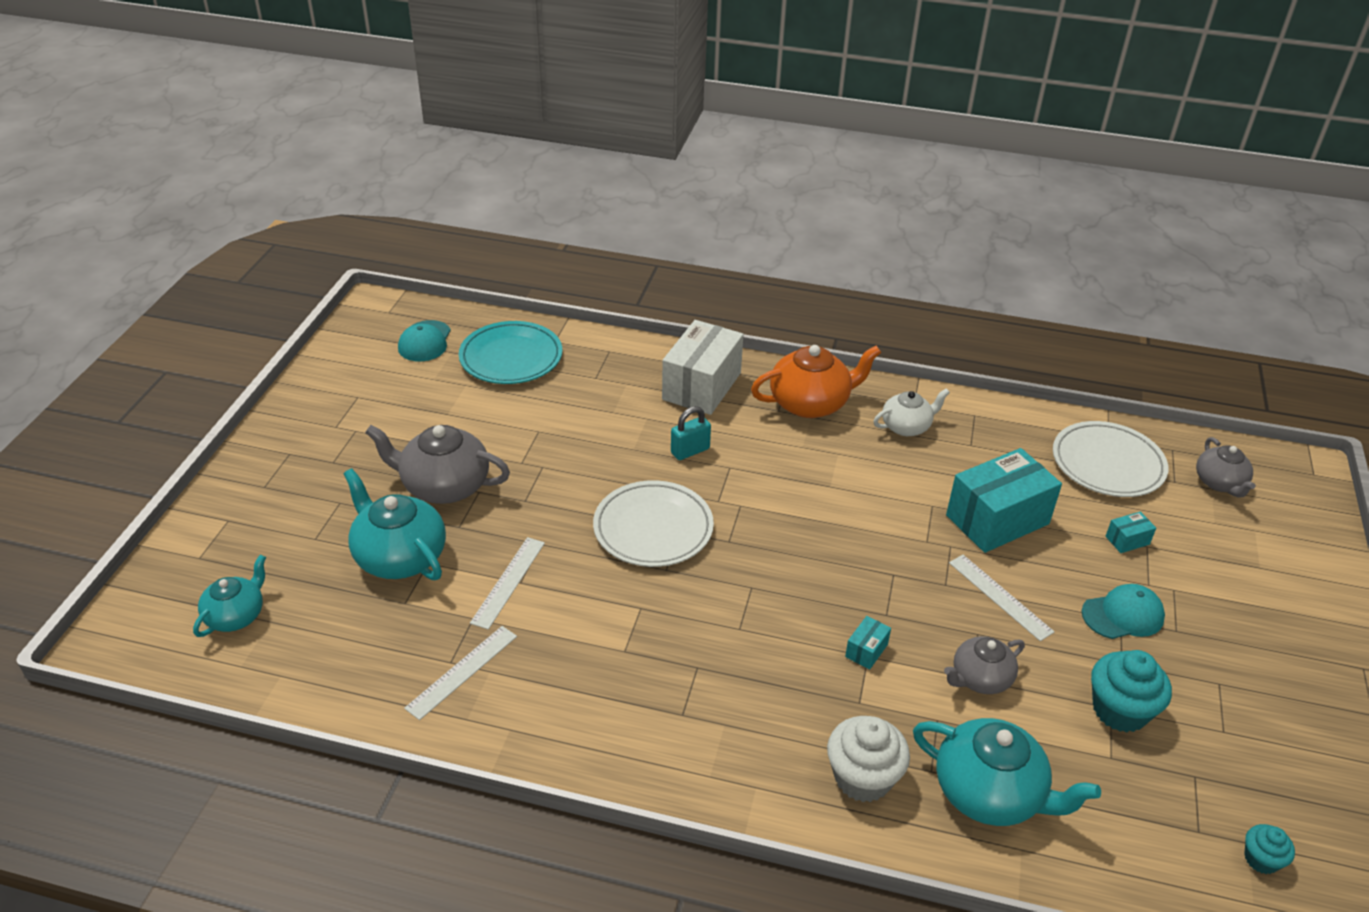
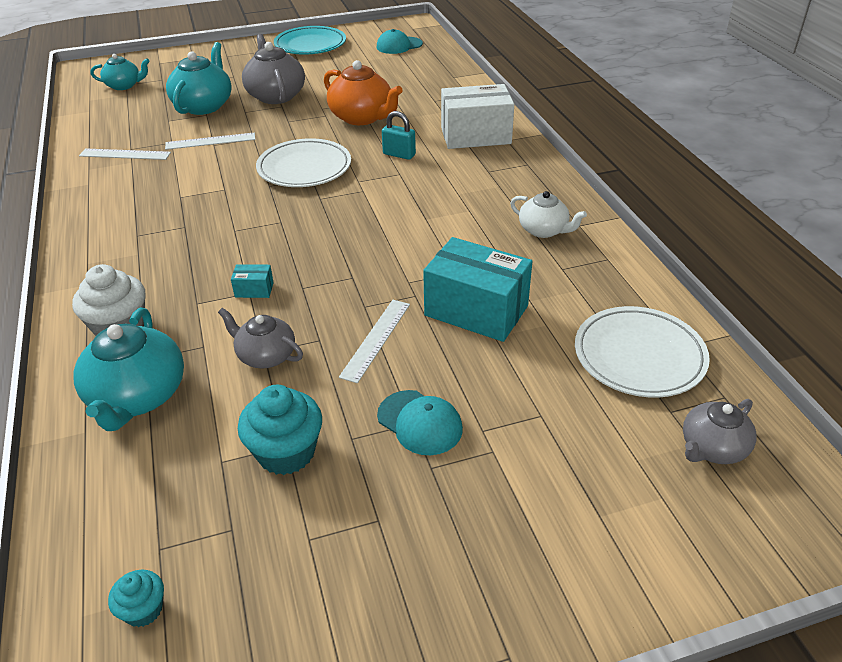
camera: 60 degrees right, 0 degrees up
(511, 358) = (418, 71): turquoise plate -> turquoise plate (310, 45)
(810, 403) = (515, 181): orange teapot -> orange teapot (362, 117)
(1127, 540) = (534, 399): turquoise box -> none

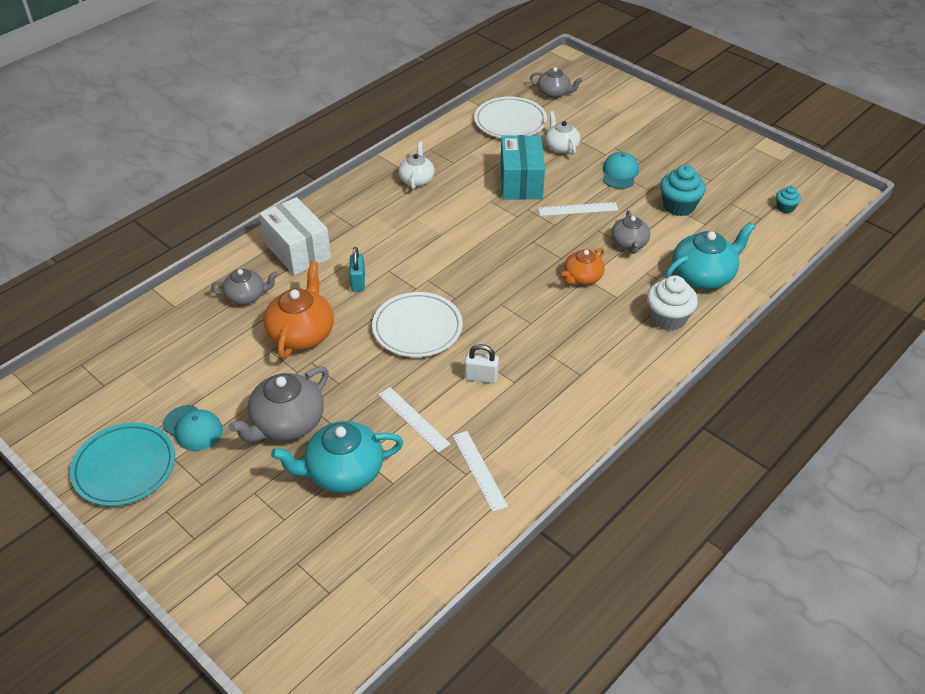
camera: 120 degrees left, 5 degrees up
(124, 85) = (333, 592): turquoise teapot -> none
(208, 182) = (481, 377): none -> white padlock
(254, 290) = (582, 277): turquoise box -> orange teapot
(399, 45) = (99, 382): turquoise cap -> turquoise cap (193, 428)
(435, 104) = (246, 296): none -> grey teapot
(535, 385) = (561, 147): none -> white teapot

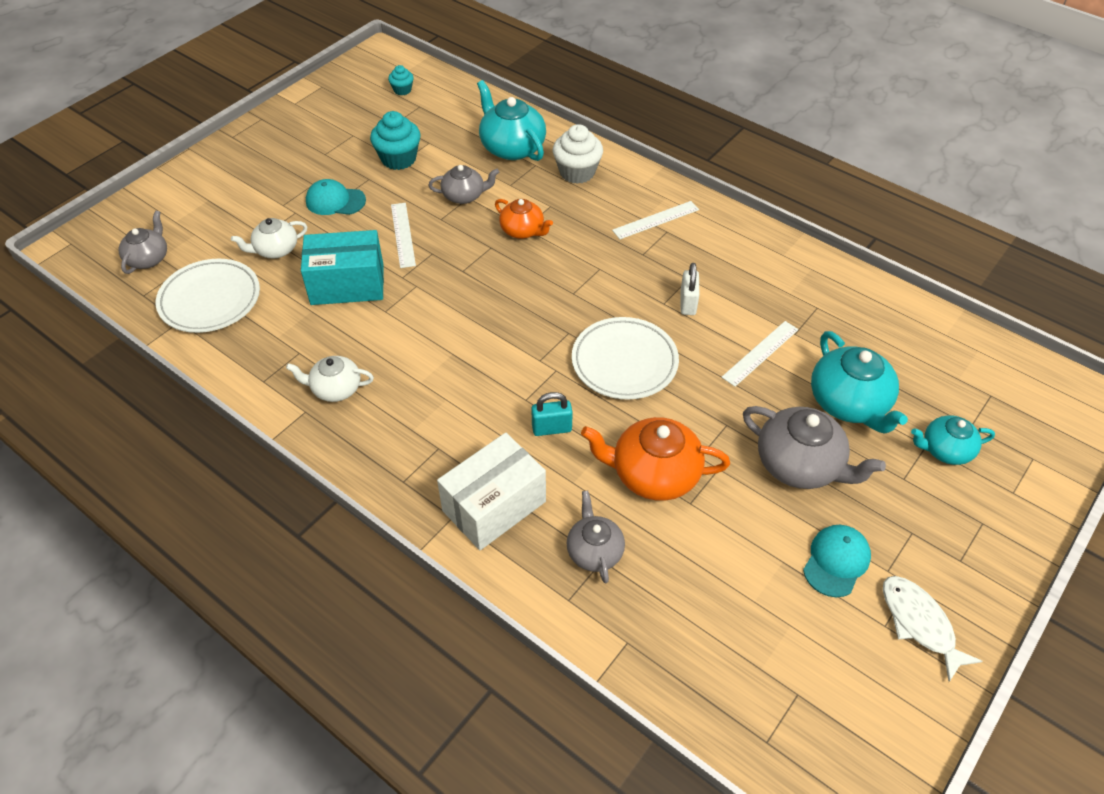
camera: 95 degrees left, 5 degrees up
(124, 467) = (919, 623): turquoise plate -> white fish
(275, 533) = (945, 450): none -> turquoise teapot
(479, 470) = (809, 298): white ruler -> white ruler (655, 220)

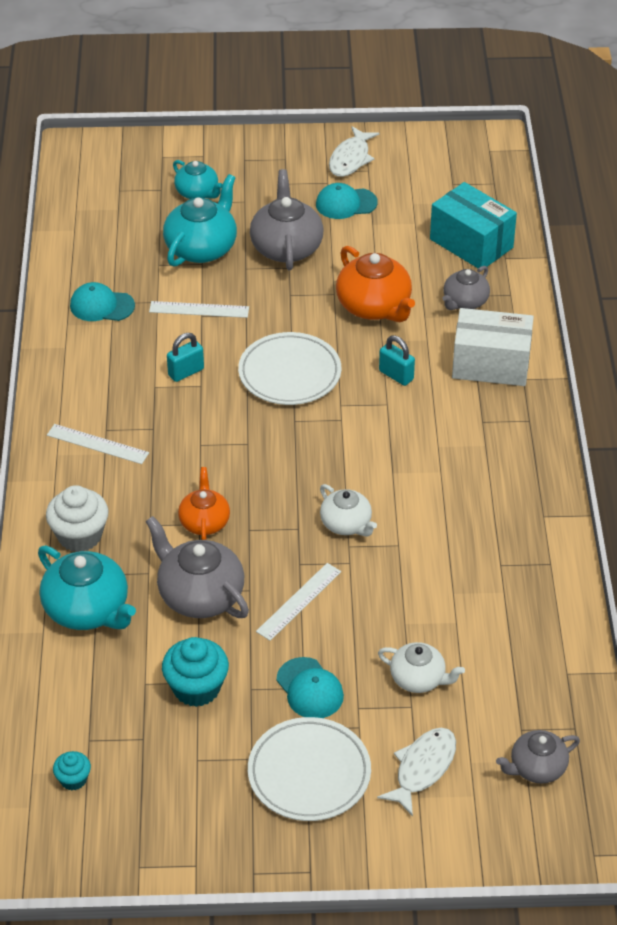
camera: 130 degrees left, 5 degrees down
(210, 300) = (523, 673): white plate -> white plate (309, 773)
(220, 212) = (423, 768): none -> white fish
(335, 389) = (504, 514): white teapot -> white teapot (346, 524)
(347, 284) = (399, 592): turquoise box -> turquoise box (471, 243)
(464, 196) = (200, 595): grey teapot -> grey teapot, size x1.63
(512, 147) = (87, 610): turquoise teapot -> turquoise teapot turned 60 degrees counterclockwise
(688, 303) = (186, 372): white padlock -> turquoise padlock
(818, 298) = (101, 306): none -> turquoise cap

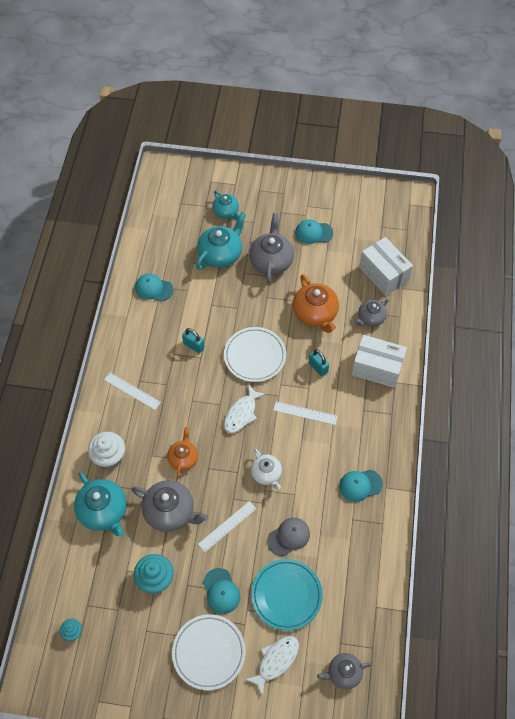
camera: 10 degrees right, 15 degrees up
(186, 372) = (193, 346): turquoise padlock -> turquoise padlock turned 60 degrees clockwise
(199, 310) = (210, 300): white ruler -> white ruler (305, 413)
(200, 595) = (170, 512): grey teapot -> grey teapot turned 150 degrees clockwise
(350, 159) = (323, 199): white fish -> white fish (241, 413)
(403, 601) = (289, 537): none -> grey cap
(418, 679) = (286, 595): white teapot -> turquoise plate
(471, 243) = (383, 274): turquoise box -> white box
(502, 519) = (360, 485): none -> turquoise cap

